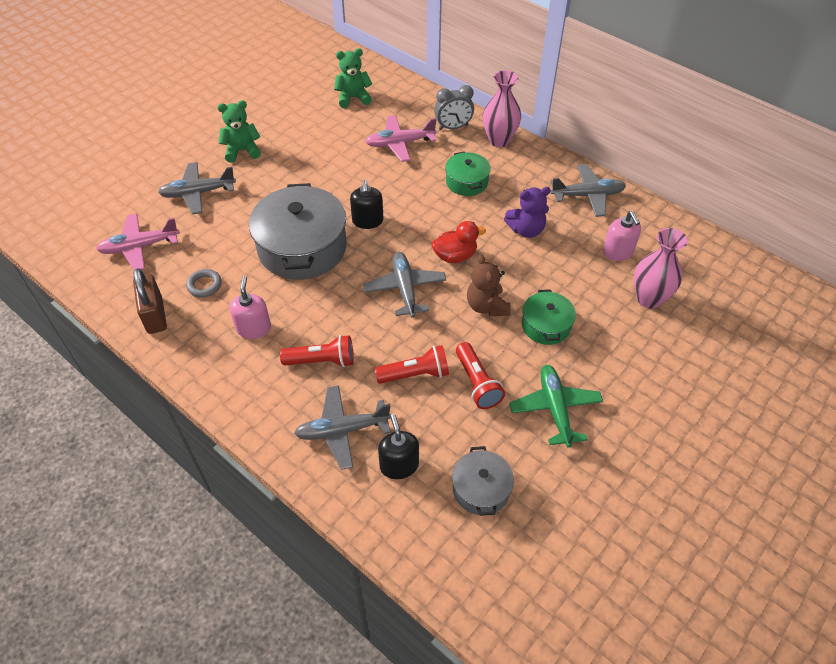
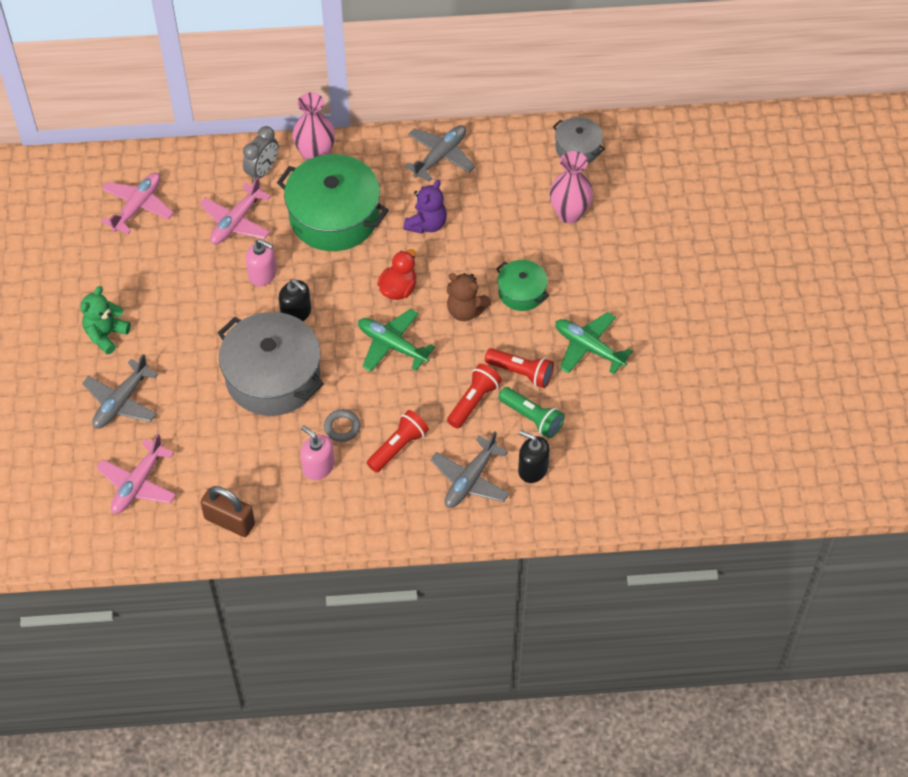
camera: 45 degrees left, 5 degrees up
(204, 285) = (236, 468): grey ring -> grey ring (342, 427)
(353, 98) = (138, 207): green teddy bear -> pink plane
(405, 289) = (392, 345): grey plane -> green plane
(445, 424) = (532, 418): none -> green flashlight
(466, 182) = (334, 216): green pot -> green pot, size x1.95
(481, 489) = (598, 439): grey pot -> grey pot (577, 148)
(618, 252) = (511, 191): pink soap dispenser -> pink soap dispenser (263, 274)

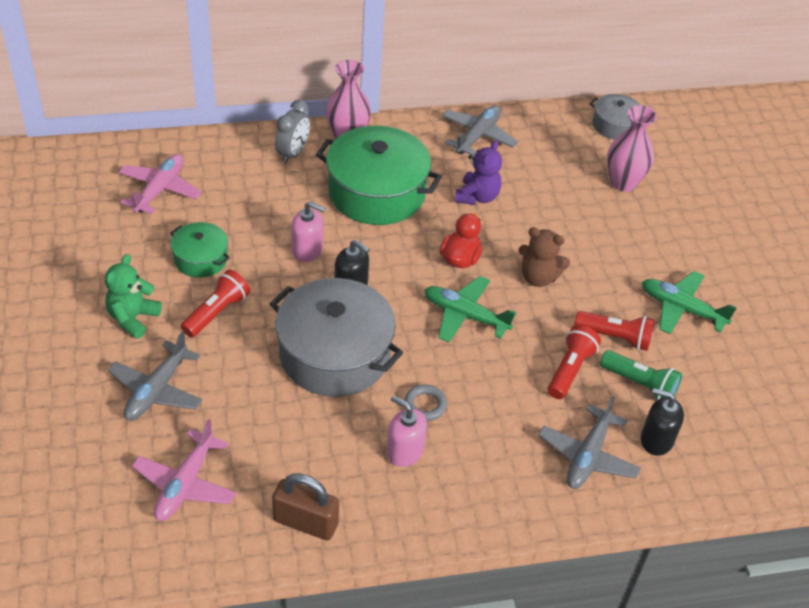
camera: 10 degrees left, 10 degrees down
(236, 222) = (270, 201): pink plane -> none
(398, 447) = (495, 424): red flashlight -> red flashlight (216, 312)
(521, 292) = (594, 257): green pot -> green pot (201, 259)

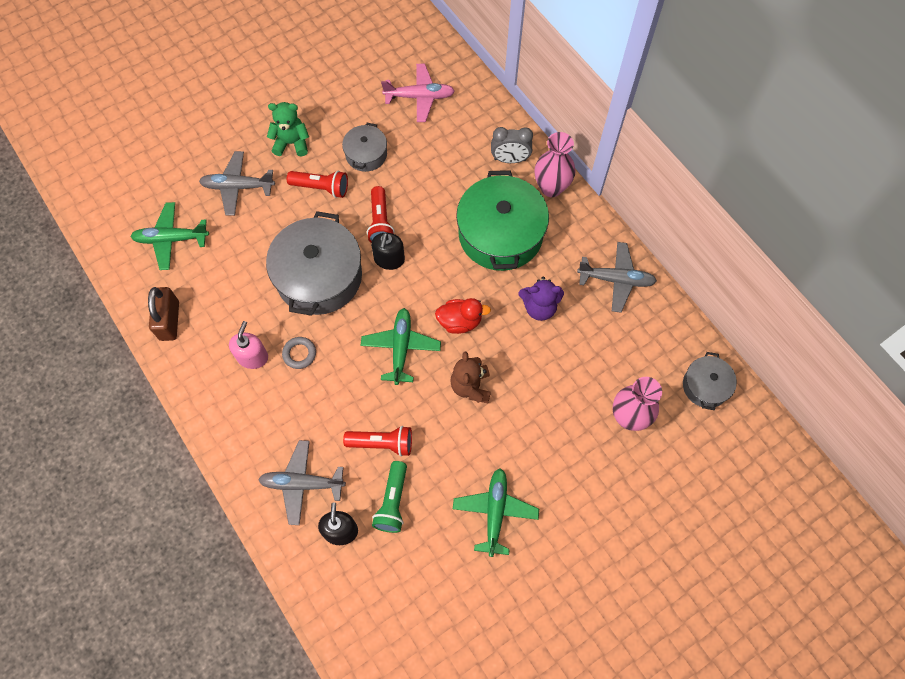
camera: 70 degrees right, 20 degrees up
(185, 484) = (171, 239): pink plane -> green plane
(201, 259) = (366, 154): green pot -> grey pot
(307, 250) = (411, 215): pink soap dispenser -> none
(615, 337) = (434, 467): red flashlight -> red flashlight (380, 222)

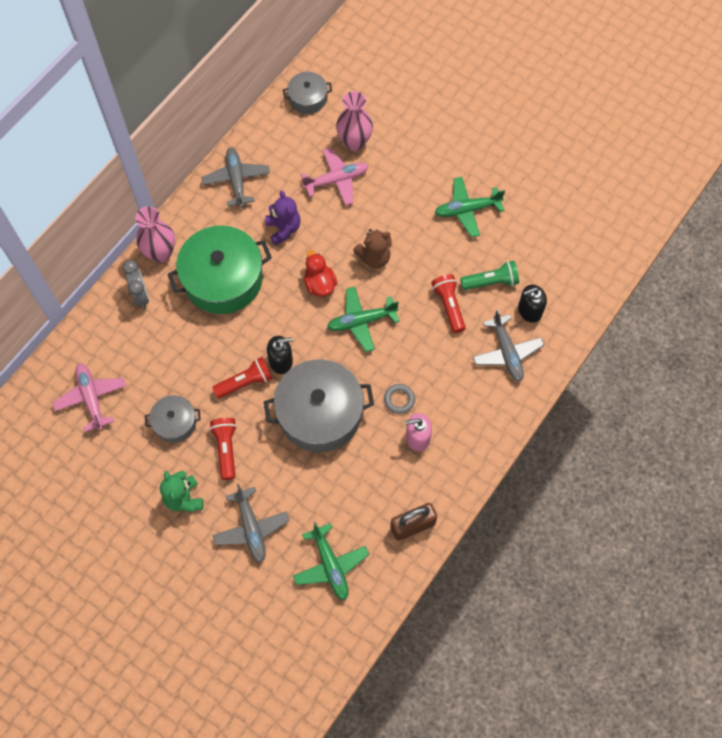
camera: 110 degrees left, 0 degrees up
(583, 380) = (336, 180): none -> pink plane

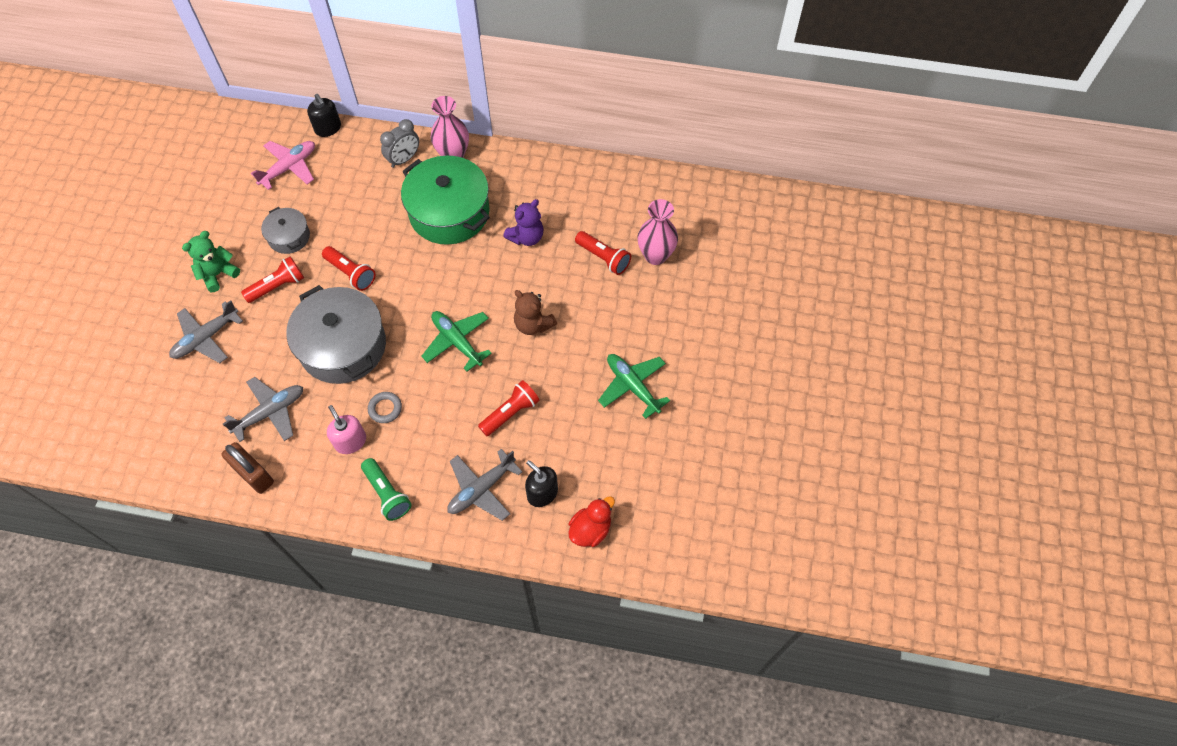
camera: 65 degrees right, 5 degrees down
(236, 180) = (559, 179): grey plane -> grey plane (270, 412)
(281, 361) = (385, 292): black soap dispenser -> black soap dispenser (328, 128)
(308, 98) = (682, 197): grey pot -> none
(320, 284) = (481, 290): red duck -> red duck (590, 529)
(330, 565) = (189, 418): green plane -> none
(336, 180) = (603, 258): pink plane -> red flashlight
(491, 282) = (558, 442): green flashlight -> green flashlight (387, 494)

